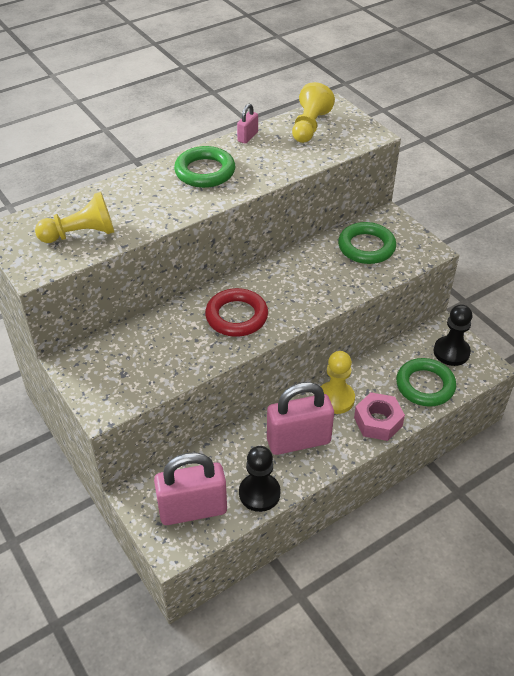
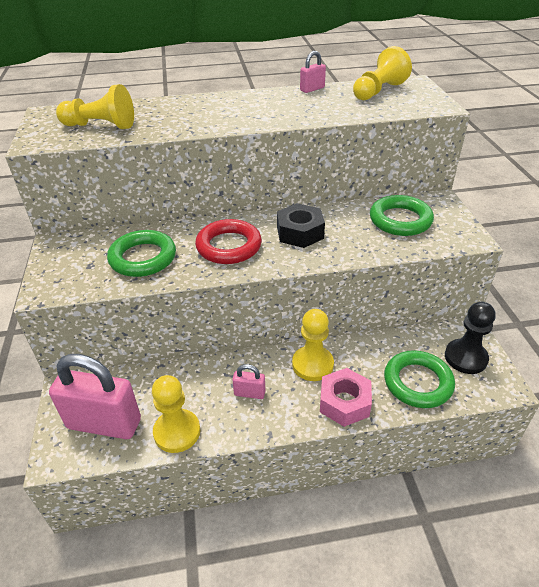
camera: 25 degrees right, 5 degrees down
(205, 171) = (251, 105): green ring -> green ring (143, 258)
(259, 493) = (177, 432): black pawn -> yellow pawn
(289, 284) = (300, 232): none -> black nut
(298, 441) = (249, 393): pink padlock -> pink padlock, size x0.45

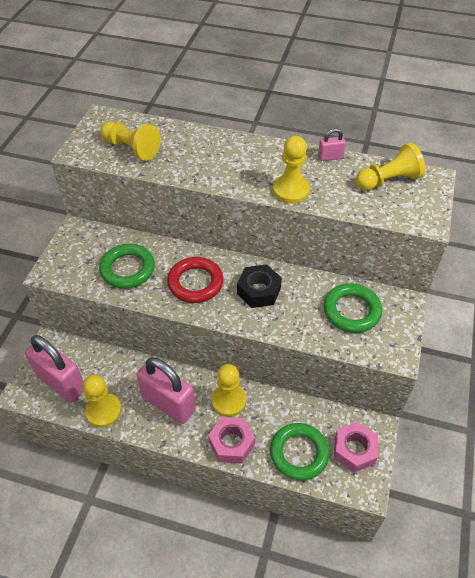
camera: 25 degrees right, 10 degrees up
(249, 393) = (168, 403): pink padlock -> pink padlock, size x2.24
(297, 116) = (291, 190): none -> yellow pawn
(465, 358) = (354, 450): black pawn -> pink nut

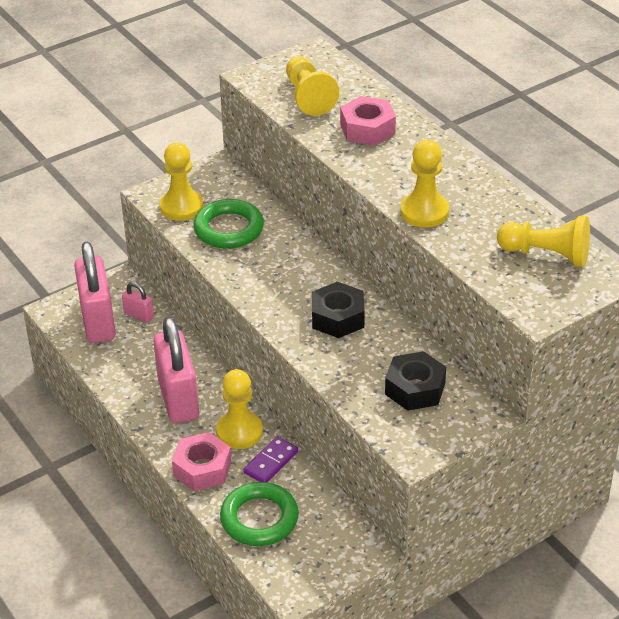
camera: 40 degrees right, 10 degrees down
(103, 411) = (112, 368): yellow pawn -> yellow pawn (181, 207)
(195, 283) = (281, 276): red ring -> none
(267, 409) = (271, 462): none -> purple domino
(330, 157) = (510, 202): pink padlock -> pink padlock (139, 315)
(351, 311) = (415, 389): green ring -> black nut
(354, 450) = (320, 552): pink nut -> pink nut (367, 129)

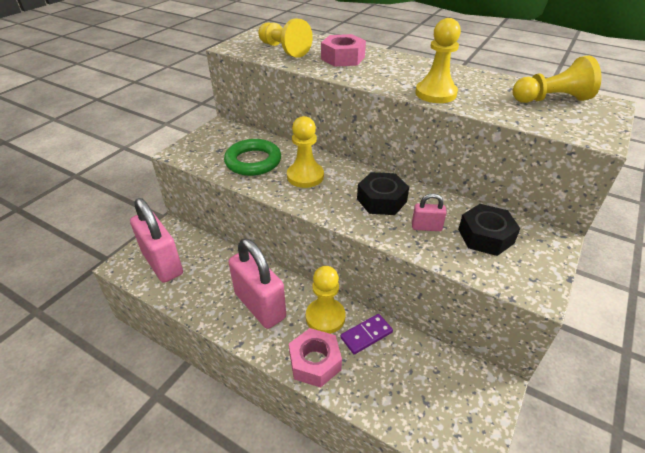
camera: 25 degrees left, 0 degrees up
(139, 315) = (194, 249): pink padlock -> pink padlock (426, 227)
(181, 207) = (207, 156): yellow pawn -> yellow pawn (305, 176)
(259, 518) = (392, 393): green ring -> none
(271, 462) = (366, 335): purple domino -> purple domino turned 45 degrees clockwise

